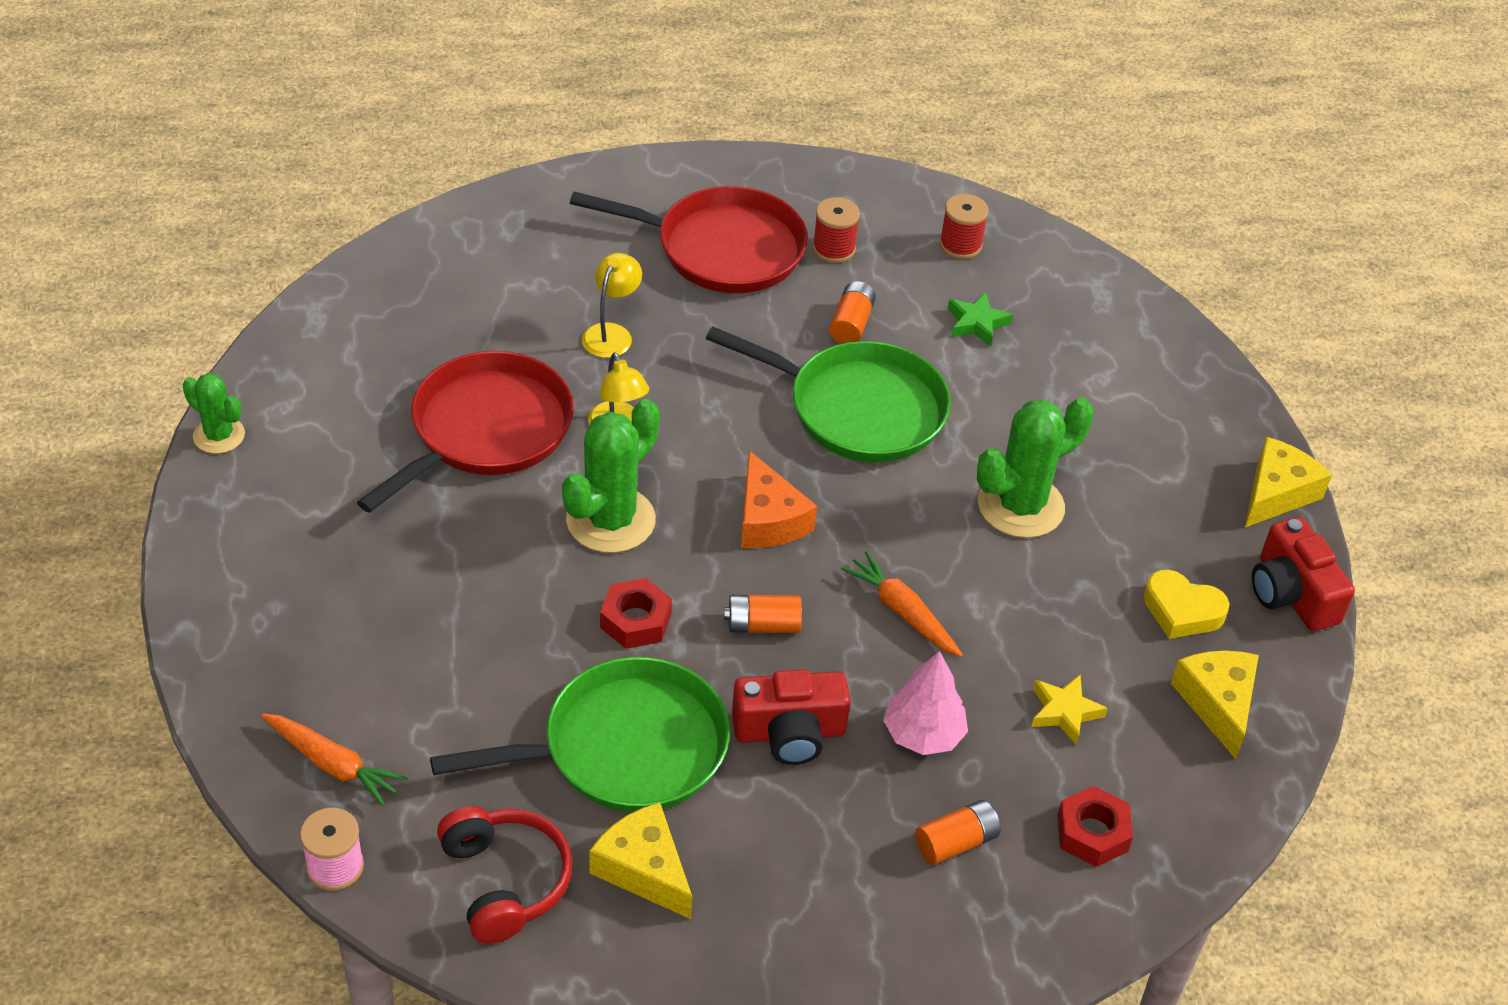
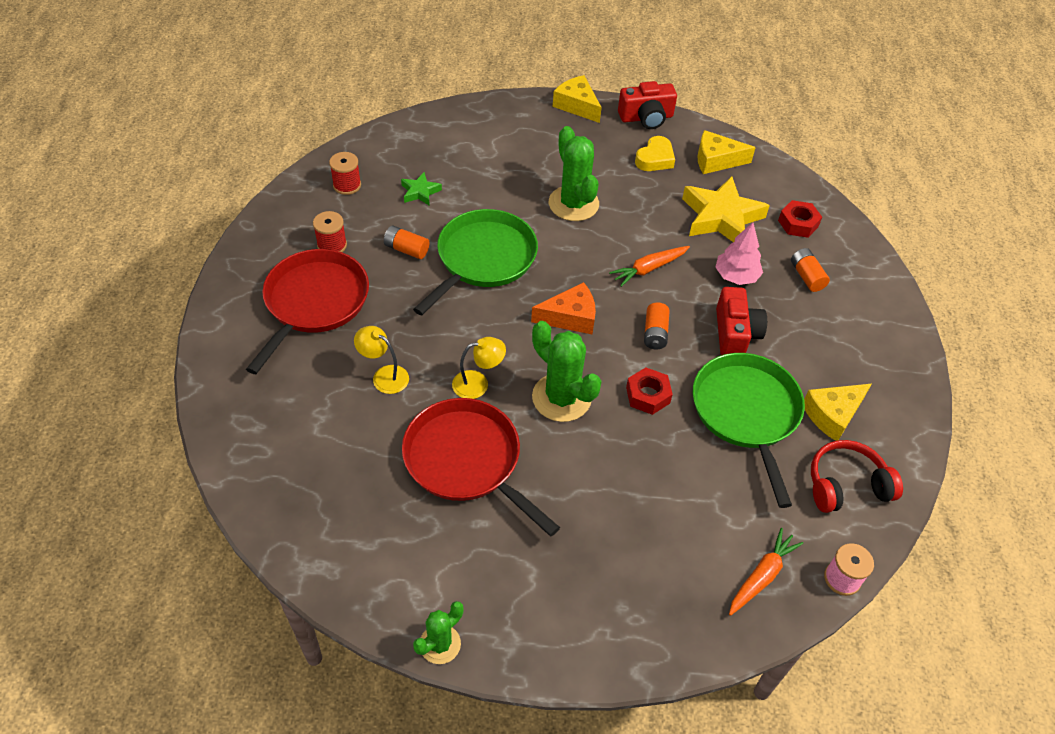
camera: 80 degrees left, 5 degrees up
(1064, 712) = (721, 217): yellow star -> yellow star, size x2.07

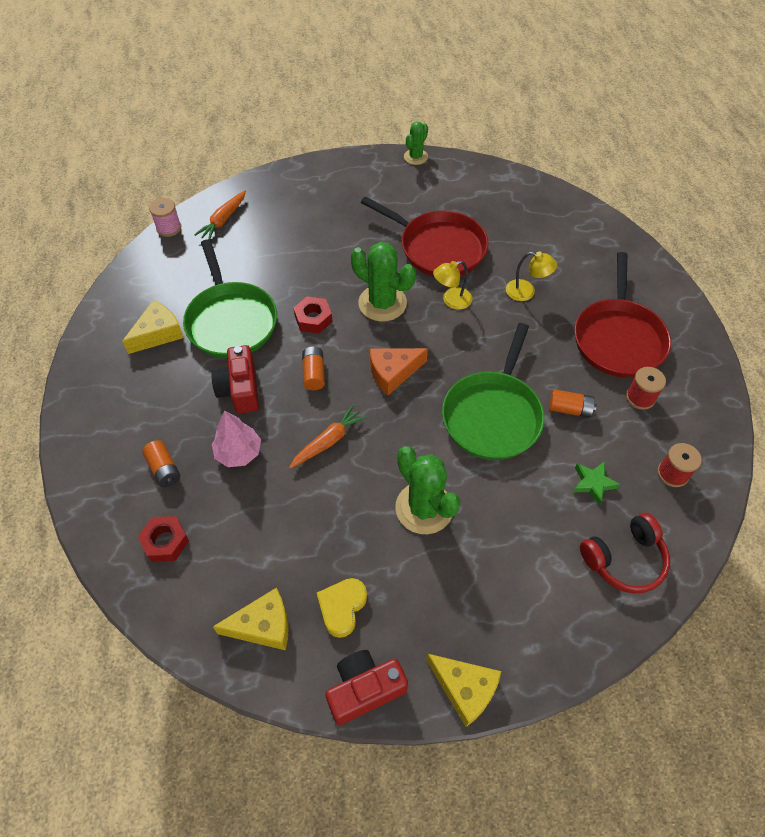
camera: 170 degrees right, 5 degrees up
(721, 217) = (255, 529): yellow star -> none
(846, 485) = (156, 284): red headphones -> red headphones (624, 559)

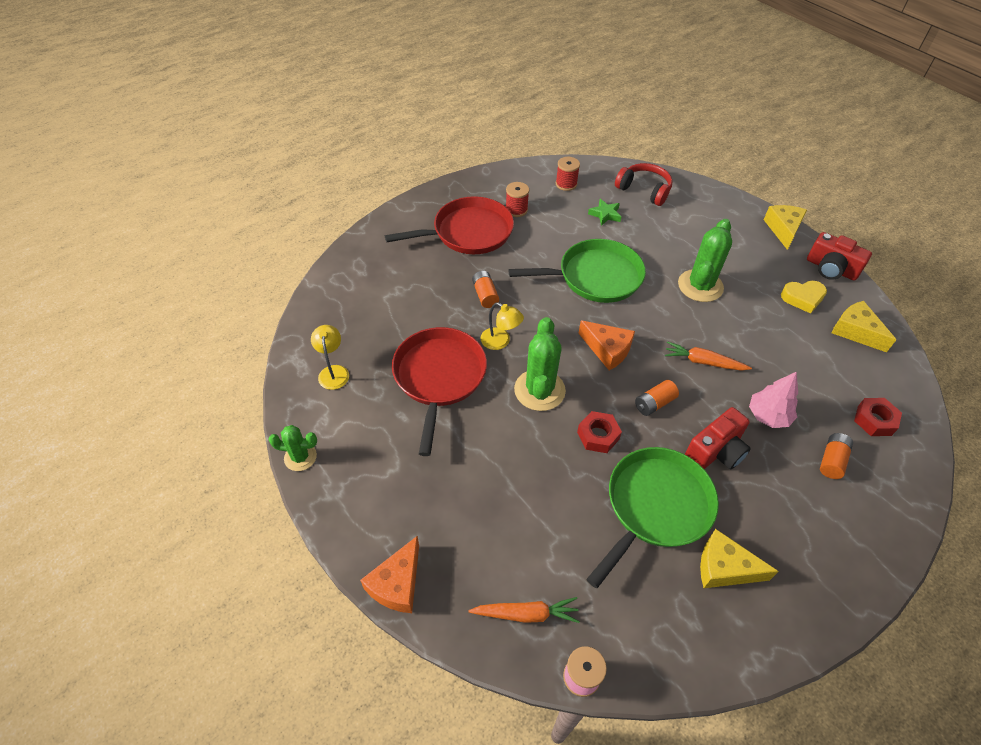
camera: 120 degrees left, 5 degrees down
(291, 173) = (397, 584): none -> orange cheese
(526, 292) = (455, 297): yellow lamp -> yellow lamp (333, 371)
(569, 409) = (555, 240): orange battery -> orange battery (485, 295)

